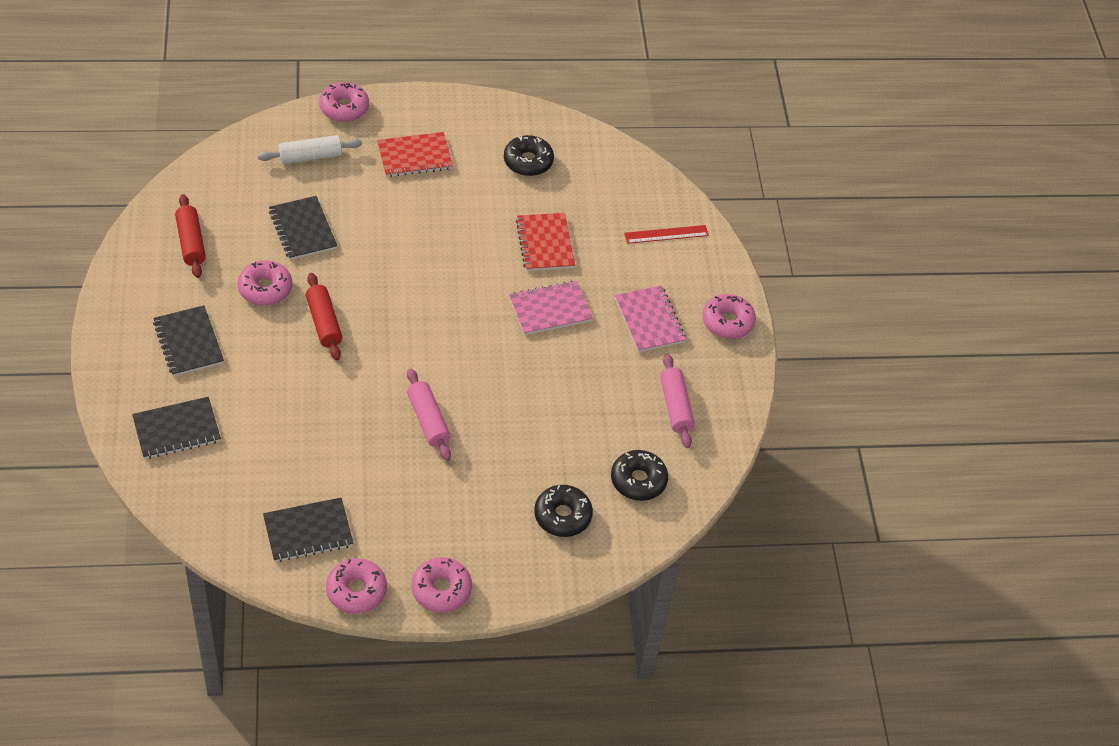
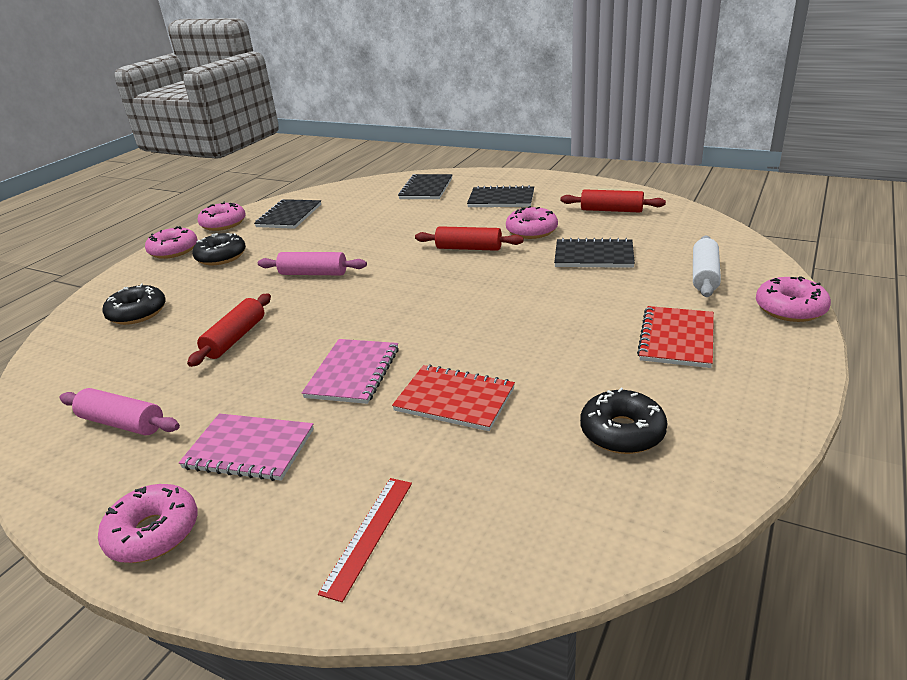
camera: 130 degrees right, 20 degrees down
(554, 410) = (235, 338): none -> red rolling pin
(638, 480) = (96, 365): black donut -> black donut (221, 257)

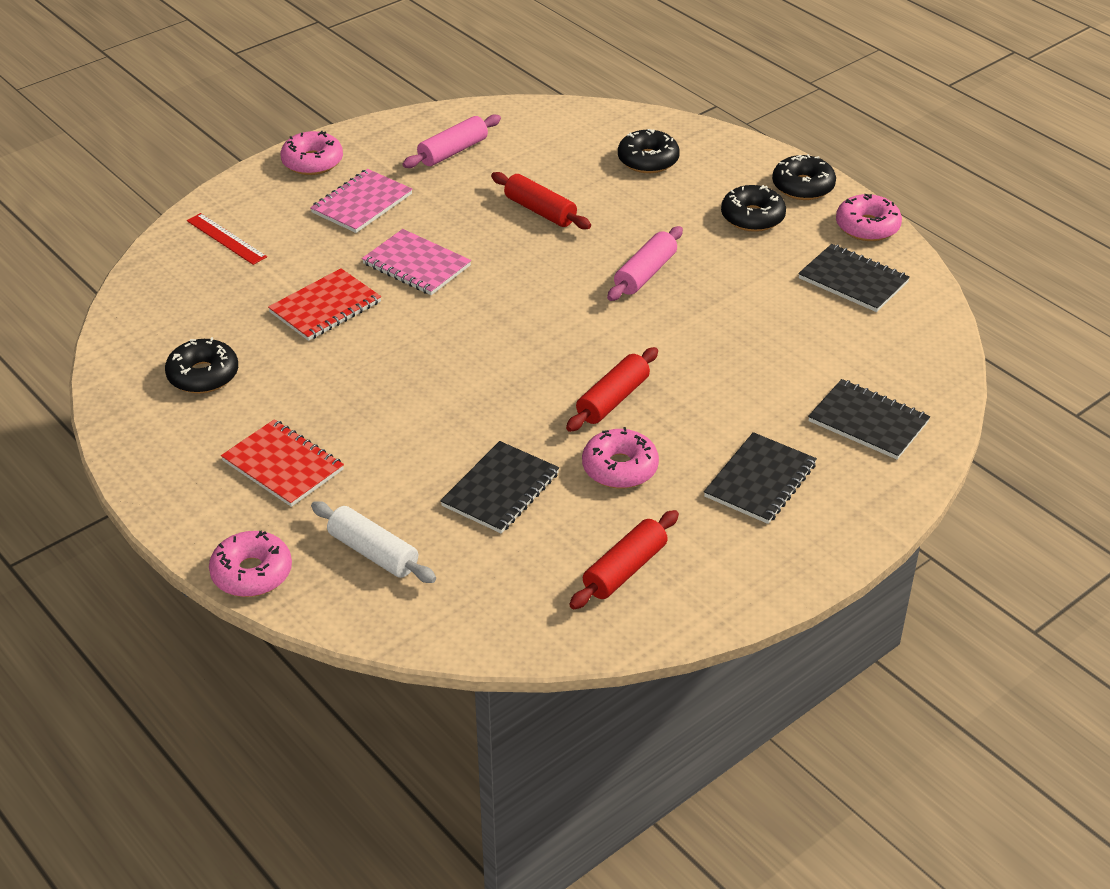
camera: 110 degrees right, 10 degrees up
(174, 250) = (803, 186): pink donut -> black donut

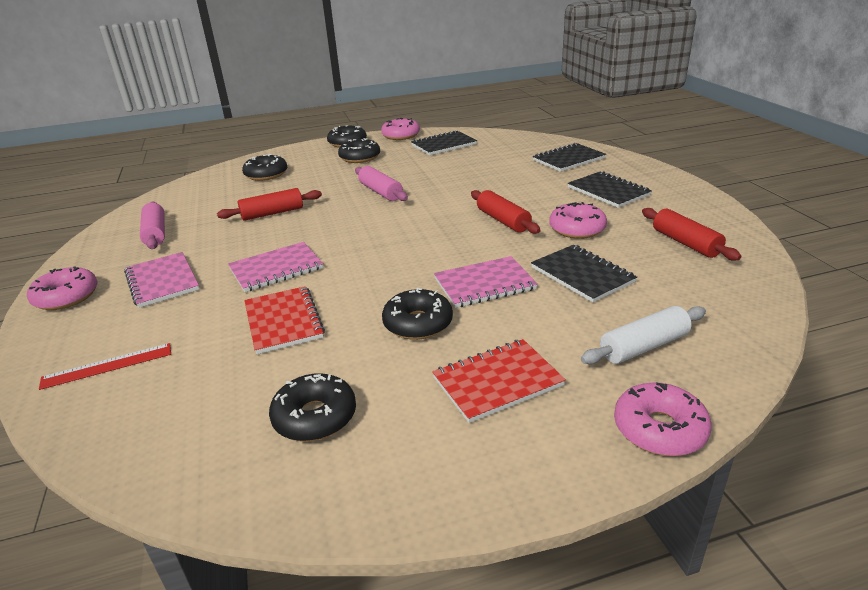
camera: 65 degrees left, 10 degrees down
(355, 393) = (418, 323): none -> black donut
(448, 419) = (484, 284): none -> pink notebook

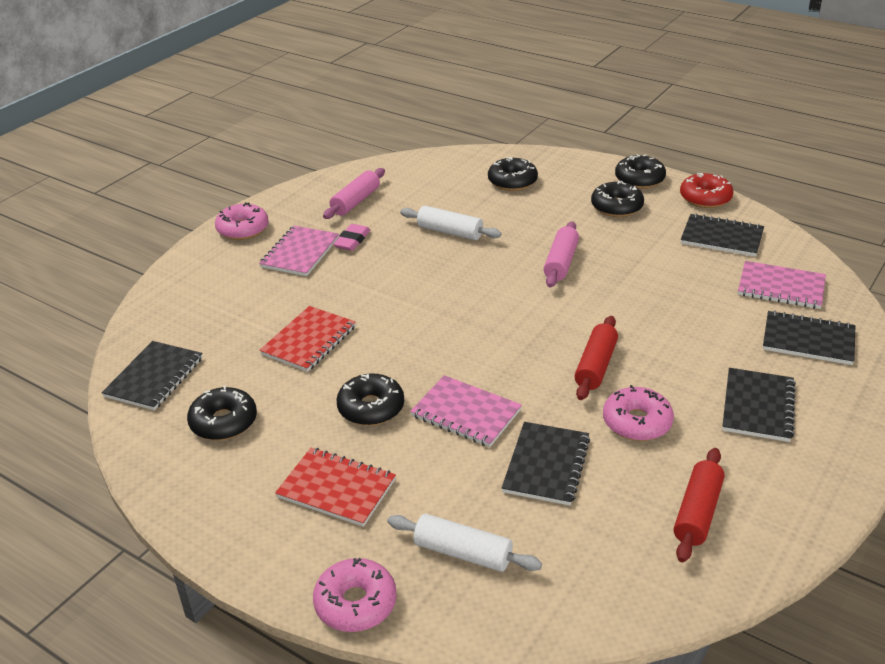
camera: 50 degrees right, 5 degrees up
(107, 366) = (194, 302): red ruler -> none
(170, 441) = (154, 377): none -> black notebook
(199, 253) = (352, 240): none -> pink eraser
(272, 213) = (450, 232): red rolling pin -> white rolling pin
(276, 269) = (370, 291): pink notebook -> pink notebook (781, 287)
(401, 135) = (705, 198): pink donut -> red donut

